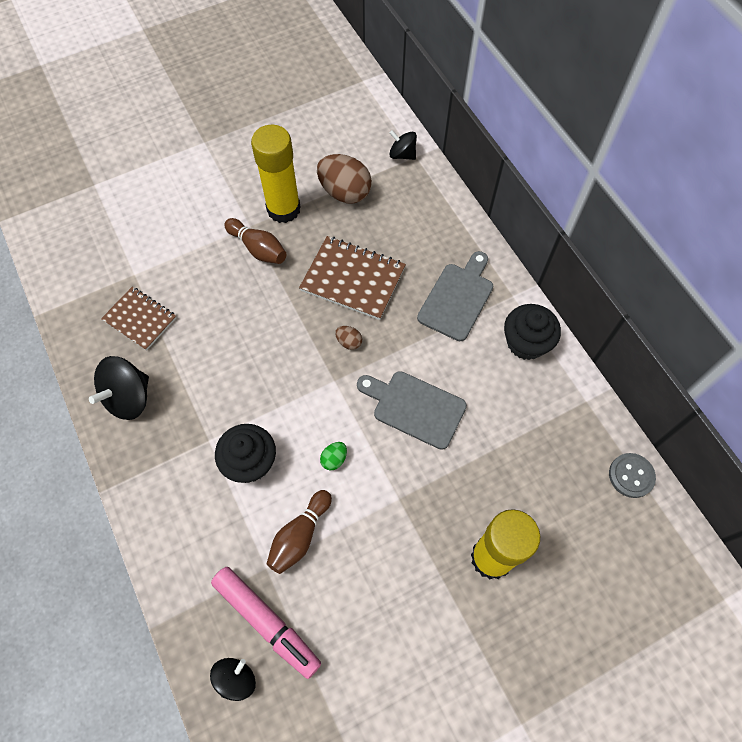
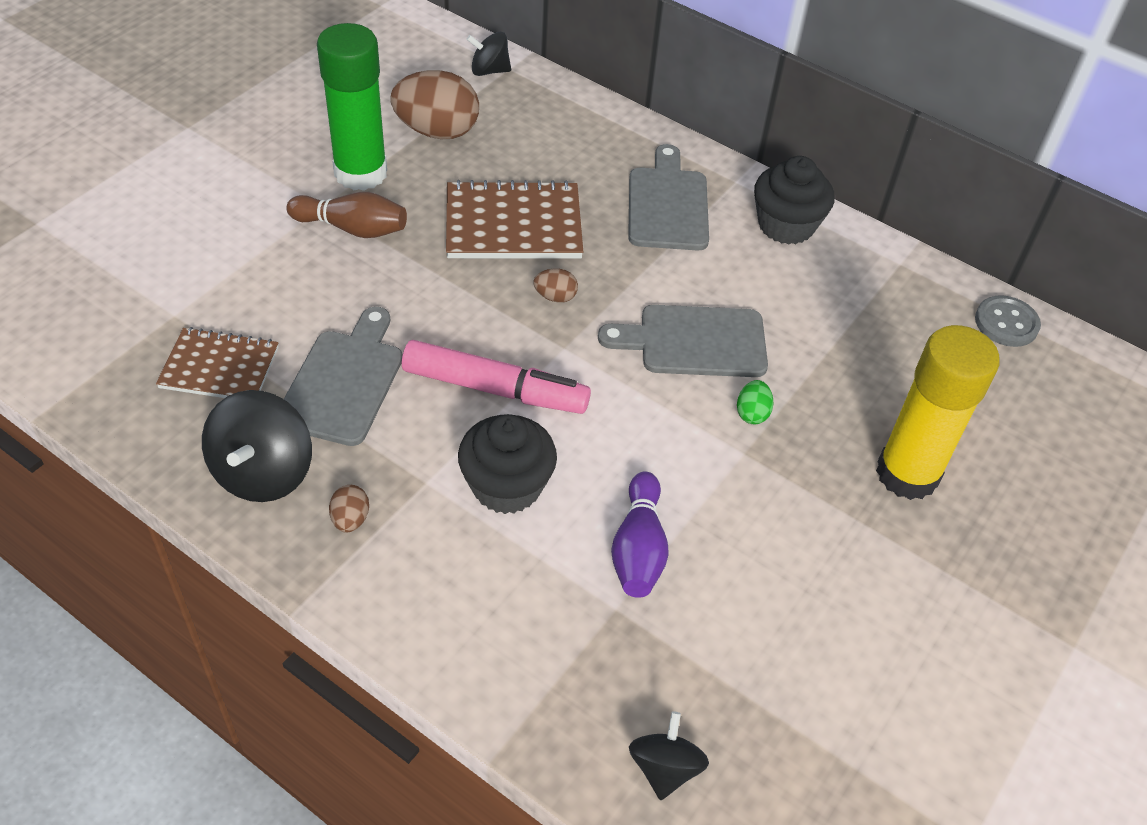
camera: 30 degrees left, 15 degrees down
(157, 447) = (350, 519): none -> brown egg
(199, 355) = (344, 382): none -> grey cutting board
(266, 622) = (661, 675): pink marker -> pink marker (494, 389)
(283, 209) = (360, 173): yellow glue stick -> green glue stick
(300, 536) = (638, 549): brown bowling pin -> purple bowling pin
(334, 459) = (625, 439): green egg -> green egg (752, 413)

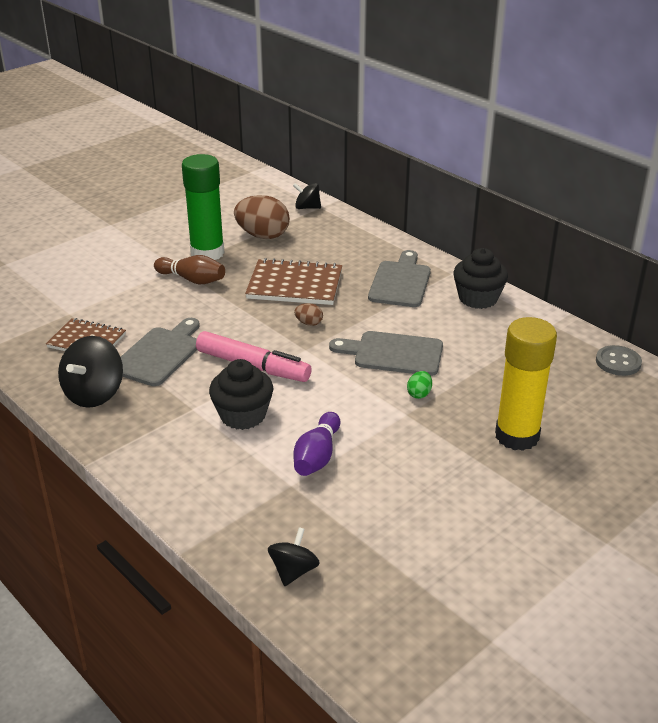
camera: 15 degrees right, 15 degrees down
(350, 519) = (138, 422): brown egg -> none

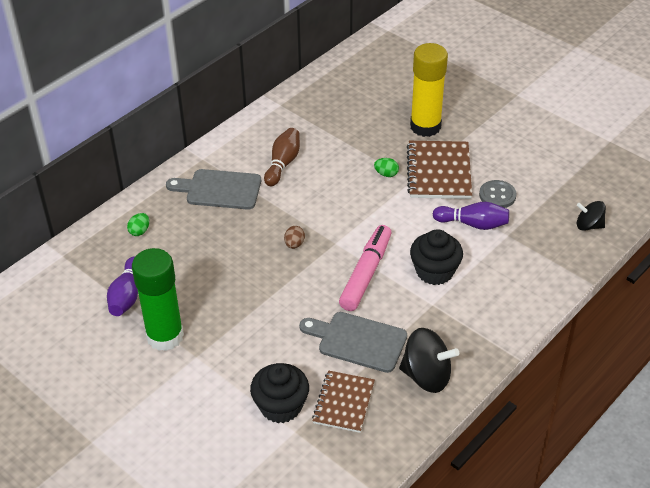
camera: 95 degrees left, 10 degrees up
(192, 280) = (221, 340): brown bowling pin -> brown bowling pin (283, 164)
(263, 235) = (127, 295): brown egg -> purple bowling pin
(295, 285) = (228, 260): brown notebook -> brown notebook (438, 172)
(307, 207) = (63, 266): black spinning top -> none
(345, 240) = (139, 231): none -> green egg
(393, 353) = (334, 190): grey cutting board -> none
(478, 298) = (244, 143): black cupcake -> black cupcake (280, 406)
(618, 362) = (328, 76): grey button -> grey button (497, 195)

